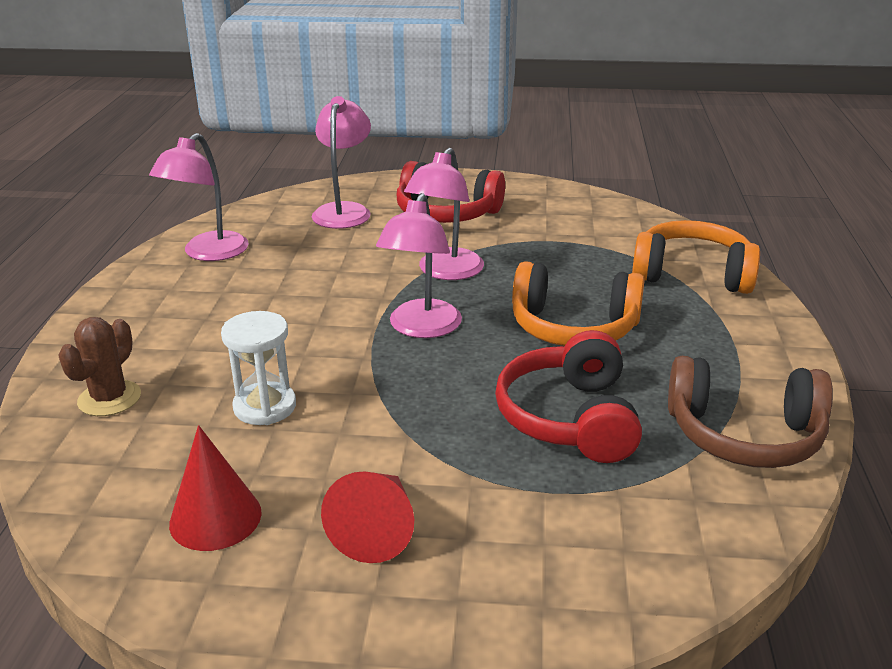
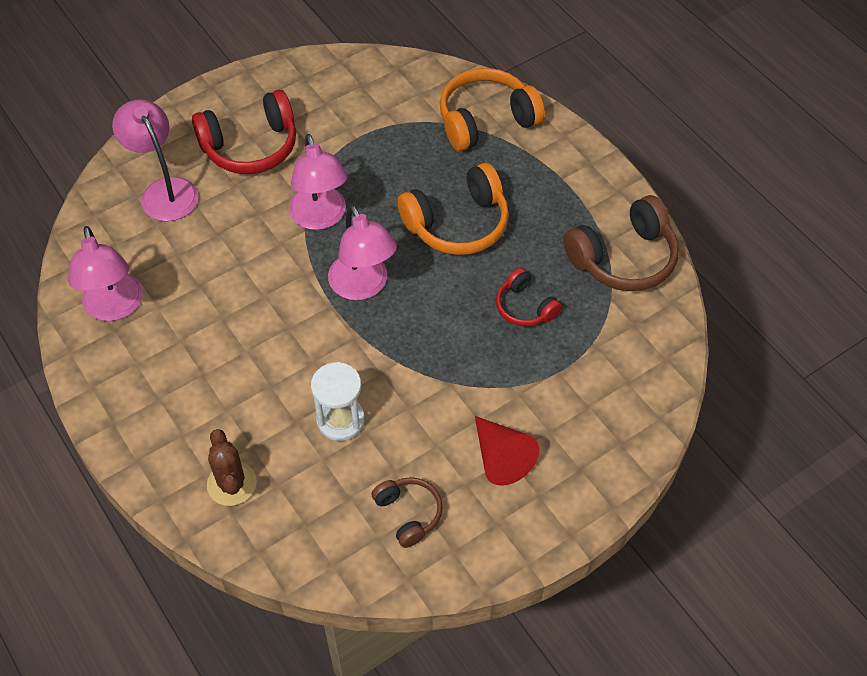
camera: 40 degrees left, 25 degrees up
(215, 518) = (408, 514): red cone -> brown headphones
(569, 418) = (525, 307): red headphones -> red headphones, size x0.56

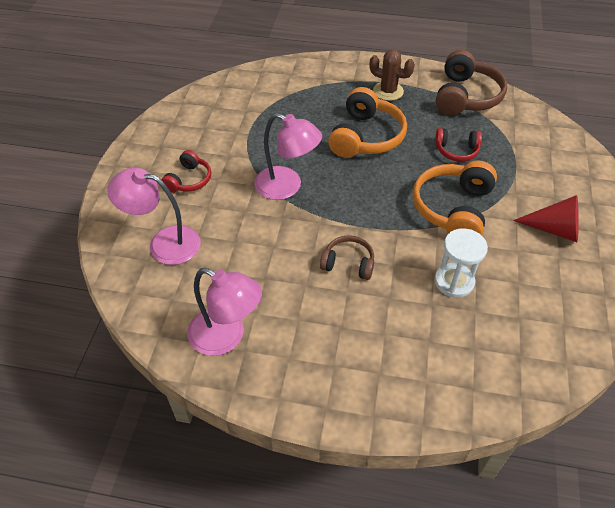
camera: 45 degrees left, 5 degrees down
(231, 484) = (449, 373): brown cactus -> brown cactus (388, 91)
(251, 147) = (189, 180): red headphones -> red headphones, size x0.56
(363, 286) = (363, 203): pink lamp -> none
(408, 514) = (558, 297): brown headphones -> brown headphones (348, 263)
(486, 120) = (308, 80): orange headphones -> orange headphones (453, 208)

